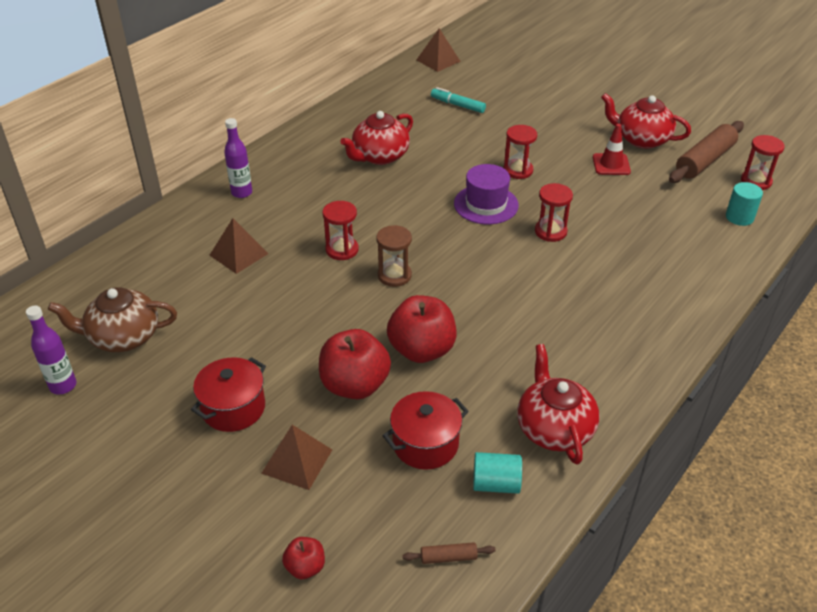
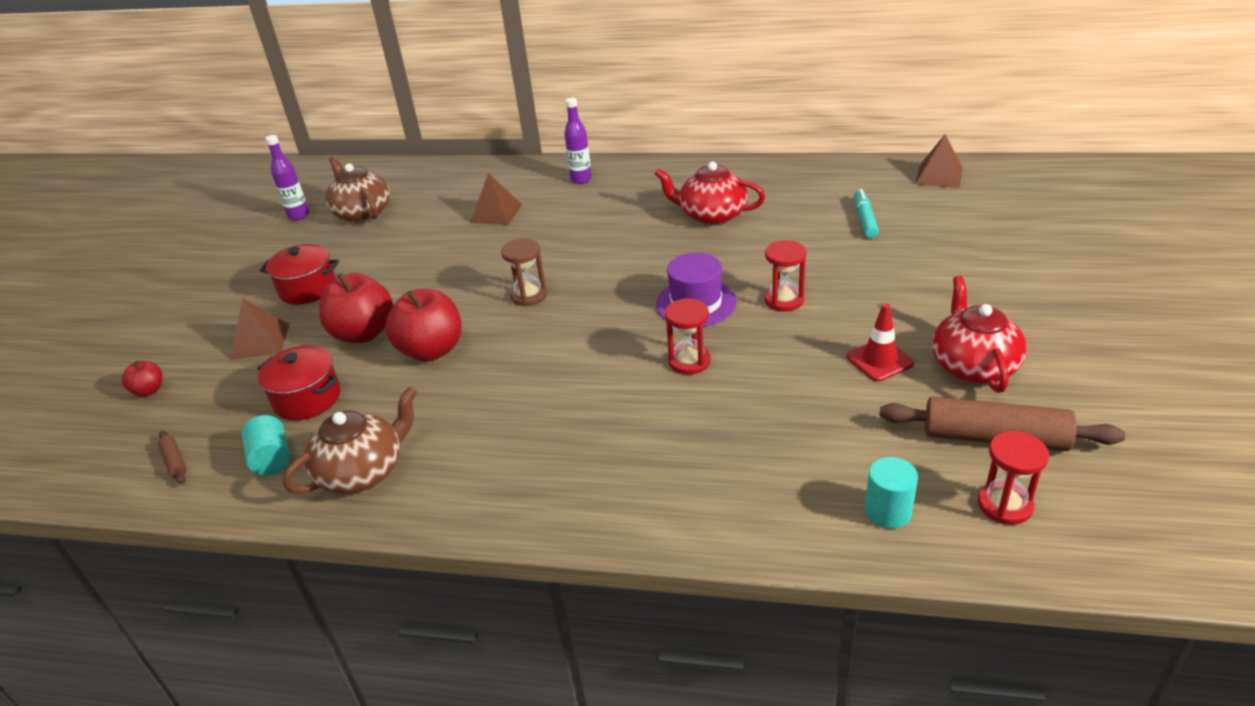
camera: 65 degrees right, 5 degrees down
(342, 250) = (544, 255): red hourglass -> none
(554, 428) = (363, 472): red teapot -> brown teapot

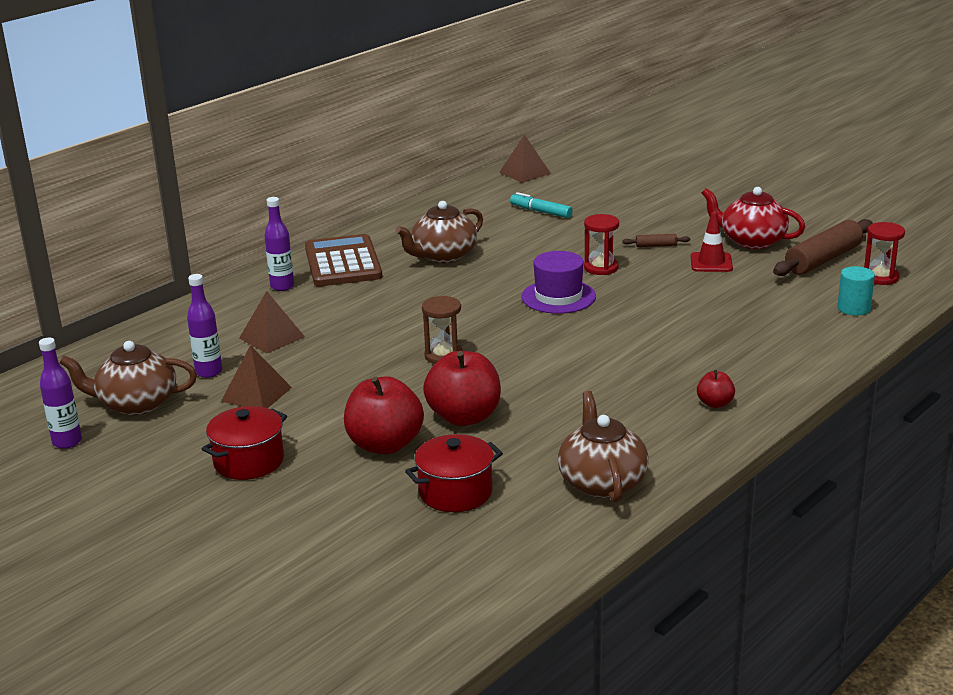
camera: 60 degrees left, 10 degrees down
(149, 390) = (309, 586): red apple -> red apple (715, 403)
(175, 462) = (466, 582): brown rolling pin -> brown rolling pin (656, 245)
(260, 341) = (312, 504): brown pyramid -> brown pyramid (256, 394)
(272, 459) = (528, 525): turquoise cylinder -> none
(424, 216) = (209, 372): none -> purple bottle
(648, 182) = (343, 262): none -> brown calculator
(689, 361) = (629, 320): red hourglass -> none
(711, 215) = (443, 256): red teapot -> brown teapot

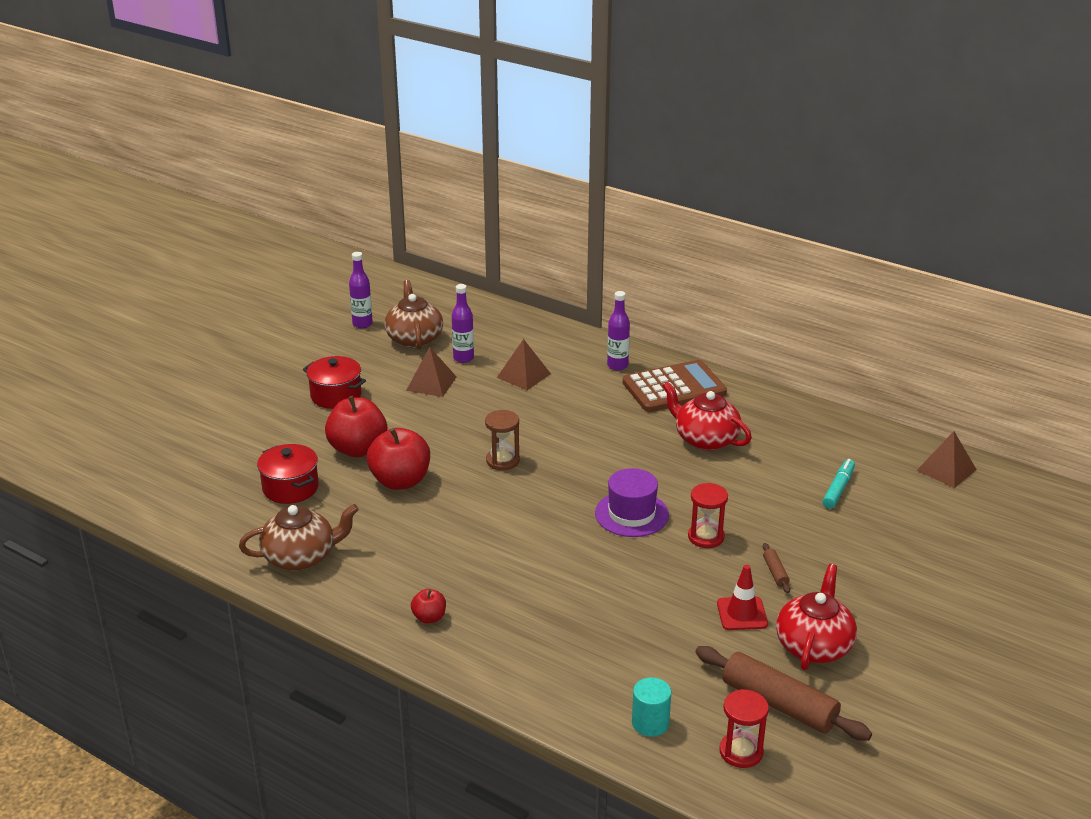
camera: 80 degrees right, 5 degrees up
(443, 256) = (705, 439): brown teapot -> red teapot

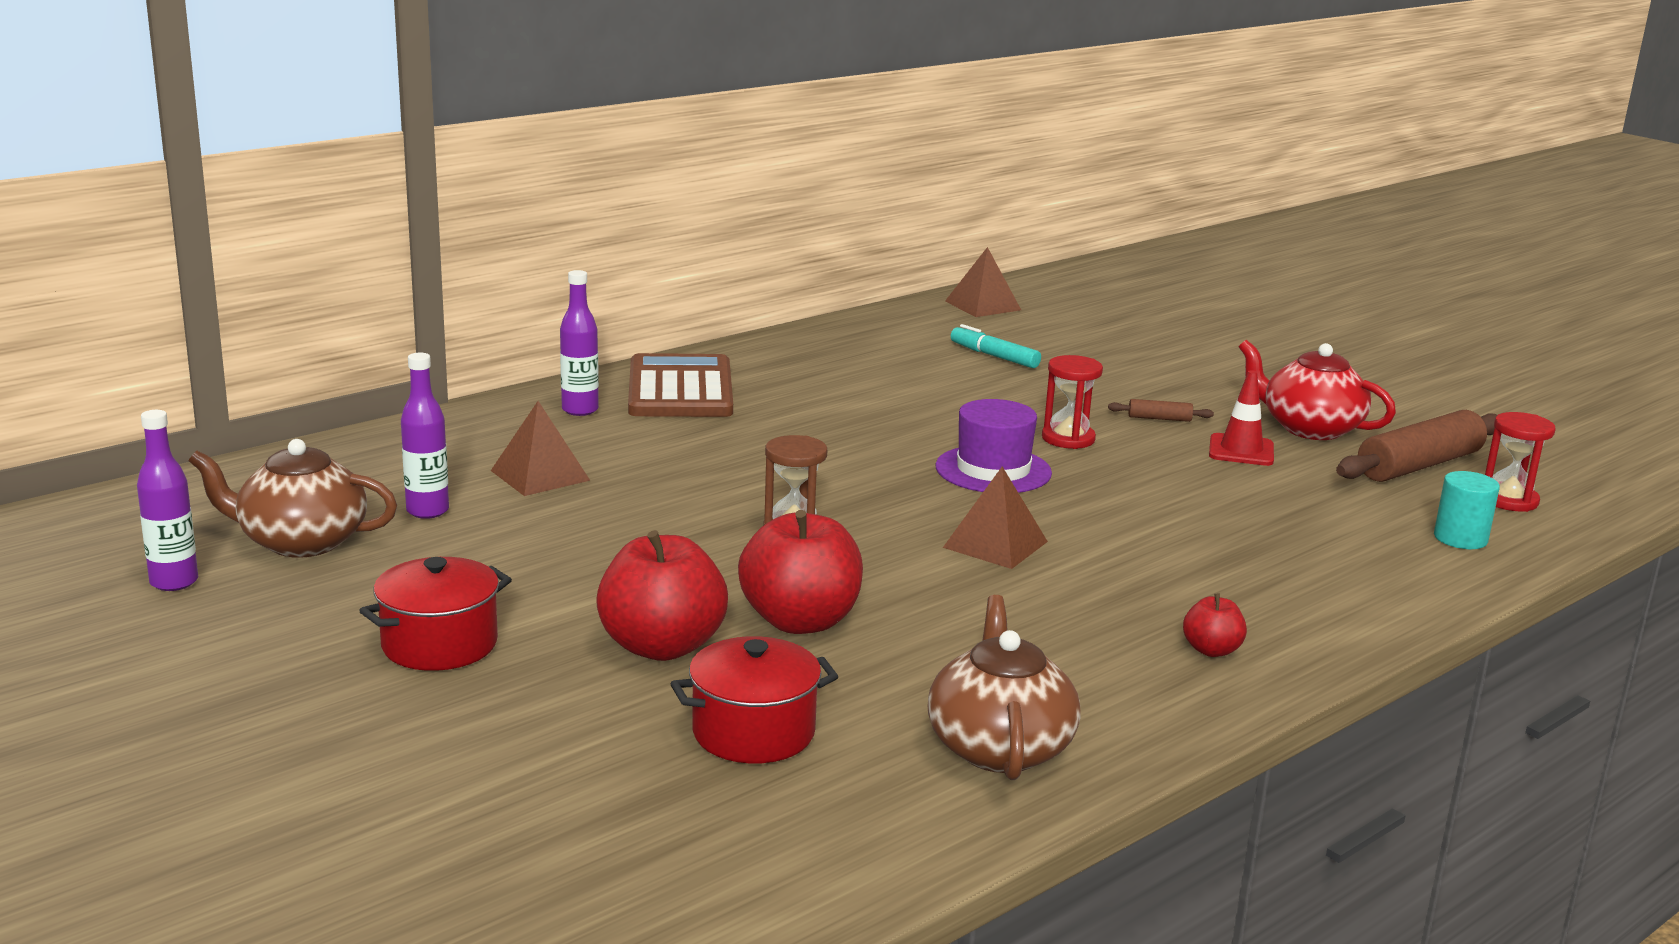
camera: 75 degrees left, 10 degrees down
(431, 383) = (487, 550): brown pyramid -> brown pyramid (995, 544)
(705, 439) = (832, 397): red teapot -> none

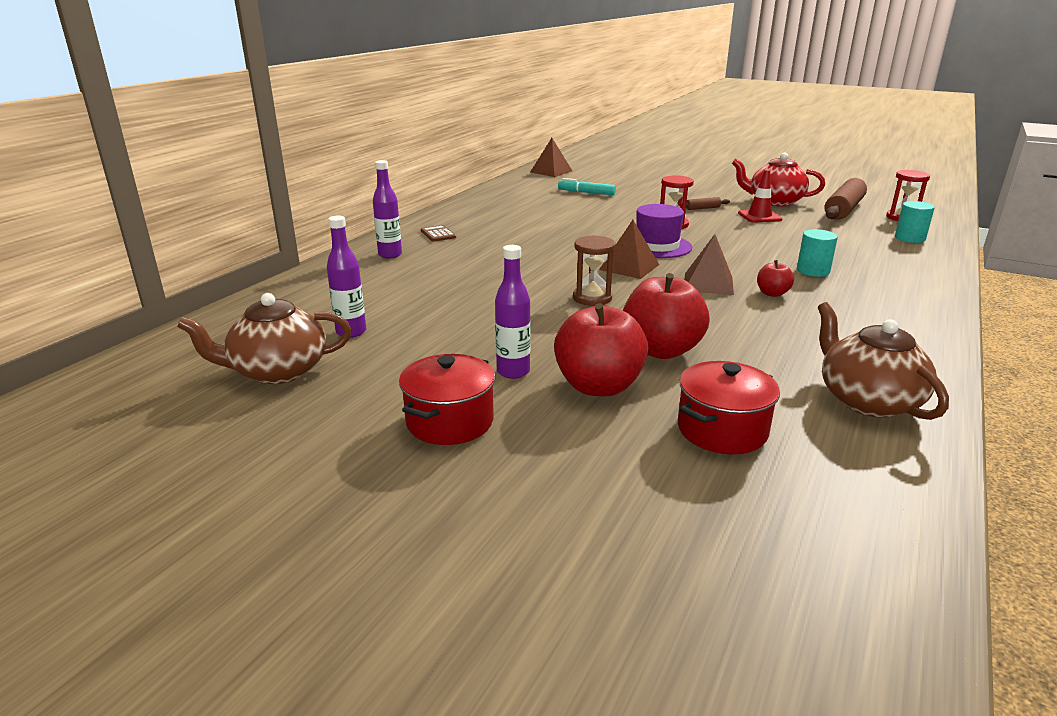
camera: 20 degrees left, 5 degrees up
(174, 582) = (201, 423): purple bottle -> purple bottle (513, 372)
(540, 475) = (404, 296): brown pyramid -> brown pyramid (629, 267)
(680, 389) = (438, 234): brown calculator -> brown calculator, size x0.40
(1195, 558) = (813, 271): none -> turquoise cylinder
(1211, 650) = (888, 316): red apple -> red apple (772, 293)

